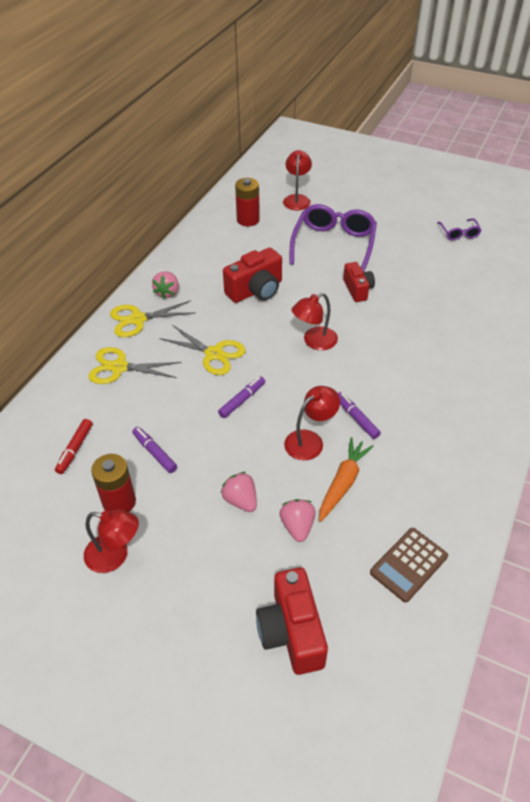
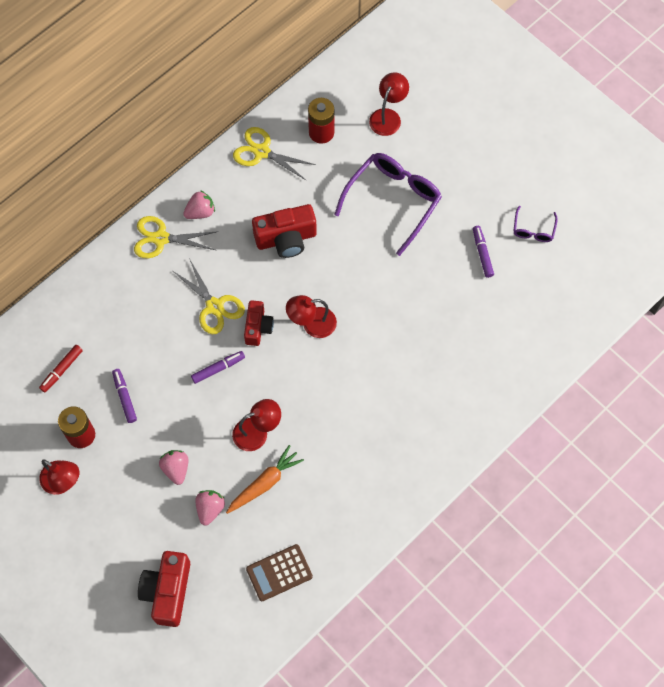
camera: 20 degrees right, 20 degrees up
(119, 367) = (125, 292): yellow scissors -> yellow scissors (261, 152)
(167, 292) = (200, 212): pink strawberry -> pink strawberry turned 150 degrees counterclockwise
(356, 418) = (307, 424): purple marker -> purple marker (482, 253)
(357, 289) = (386, 272): red camera -> red camera (258, 327)

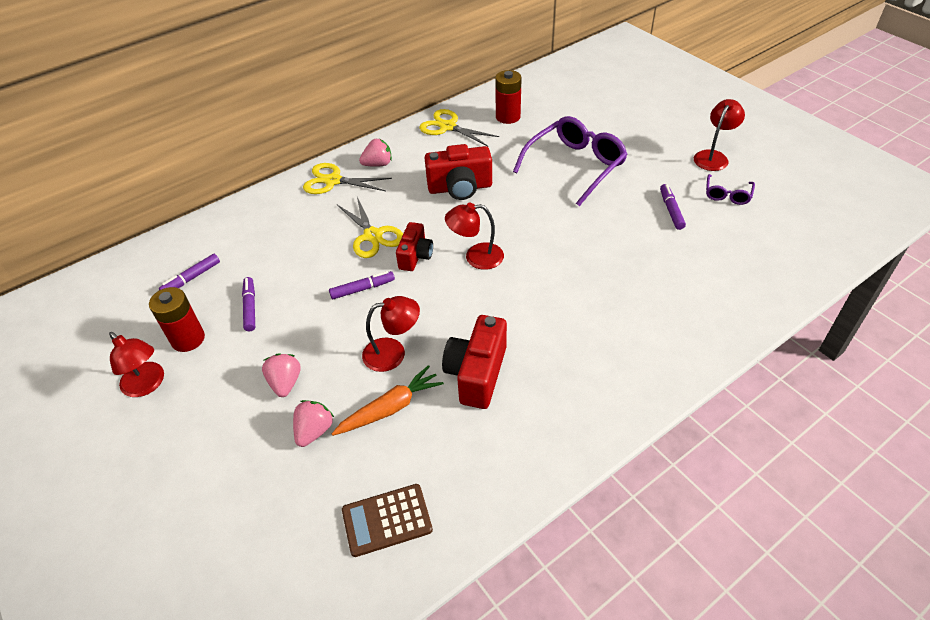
camera: 10 degrees right, 20 degrees down
(62, 370) = (192, 278): red marker -> purple marker
(168, 591) = (228, 528): red camera -> red camera (477, 373)
(388, 116) = (574, 109): red lamp -> red lamp (713, 156)

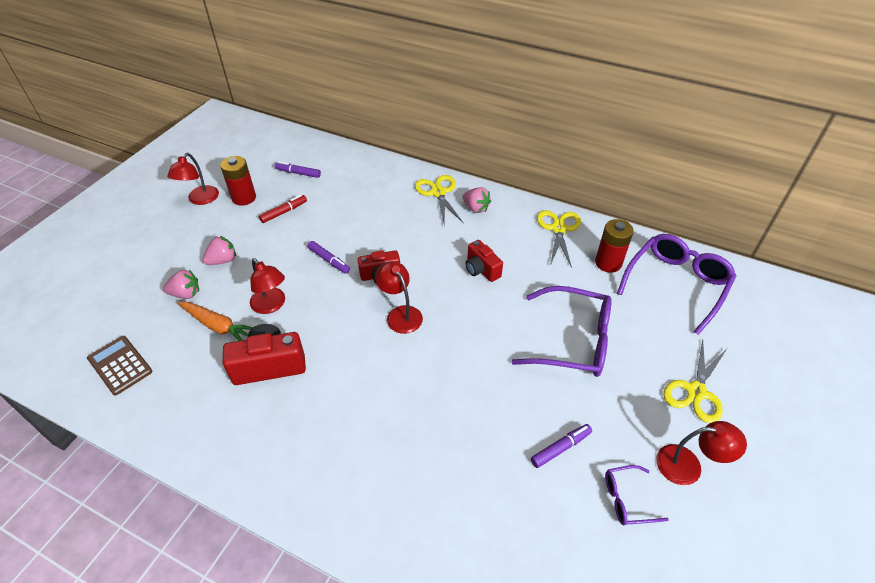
camera: 60 degrees right, 0 degrees up
(250, 307) = (284, 212): purple marker -> red marker
(372, 236) = (389, 241): yellow scissors -> yellow scissors (696, 391)
(460, 188) = (481, 269): red camera -> red camera, size x0.64
(554, 94) = (676, 284): none -> purple glasses

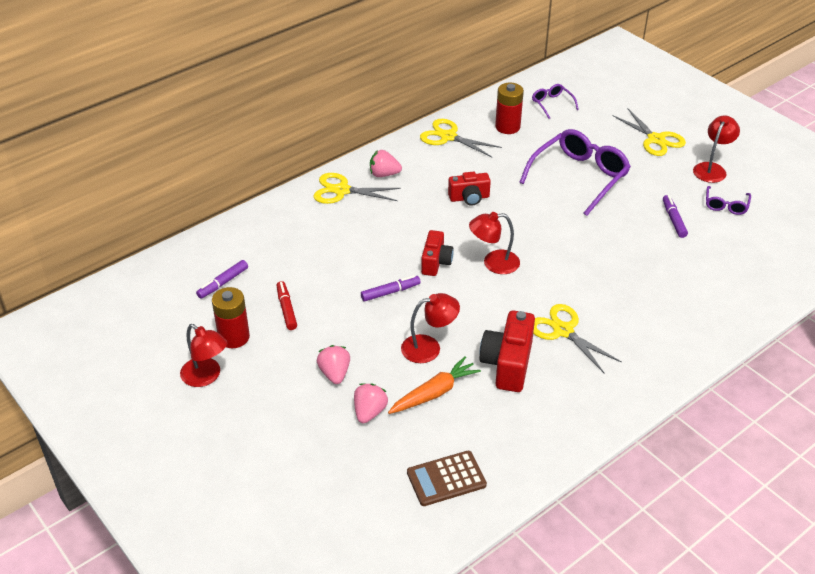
camera: 65 degrees left, 5 degrees down
(330, 395) = (563, 331): none -> yellow scissors
(476, 208) = (384, 174): pink strawberry -> pink strawberry turned 150 degrees counterclockwise
(676, 284) = (552, 104): purple glasses -> purple glasses, size x0.48

